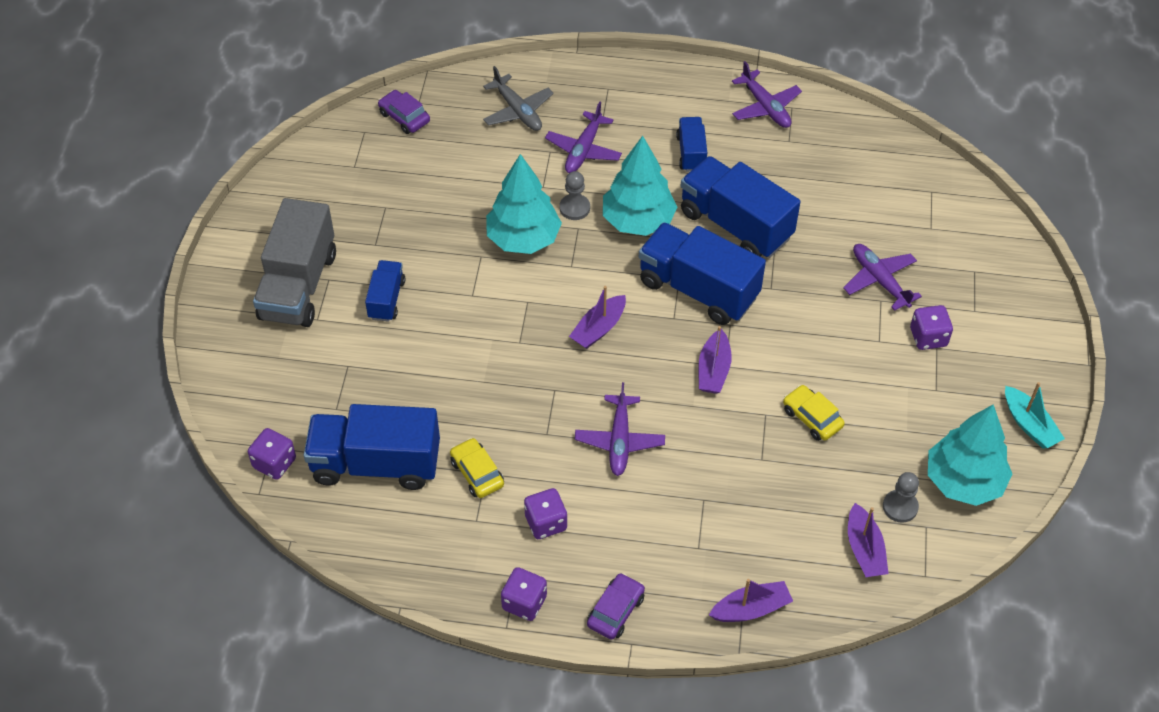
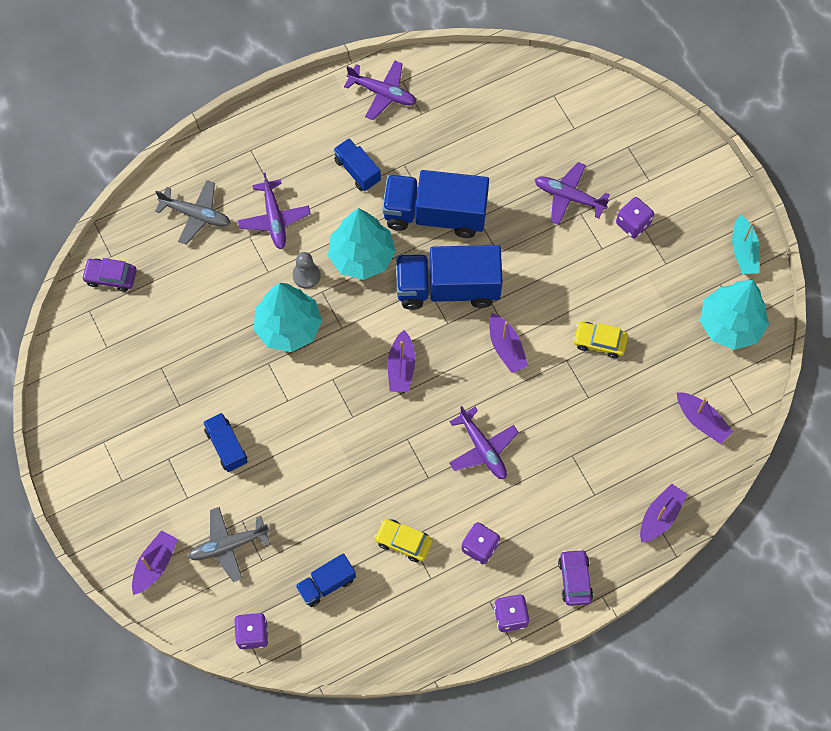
camera: 35 degrees left, 15 degrees up
(242, 354) = (155, 565): none -> purple boat
(298, 286) = (150, 479): grey truck -> none
(317, 378) = (228, 545): none -> grey plane
(376, 464) = (326, 584): blue truck -> blue truck, size x0.52
(900, 507) = (703, 372): grey pawn -> none
(1029, 425) = (743, 251): turquoise boat -> turquoise boat turned 60 degrees clockwise

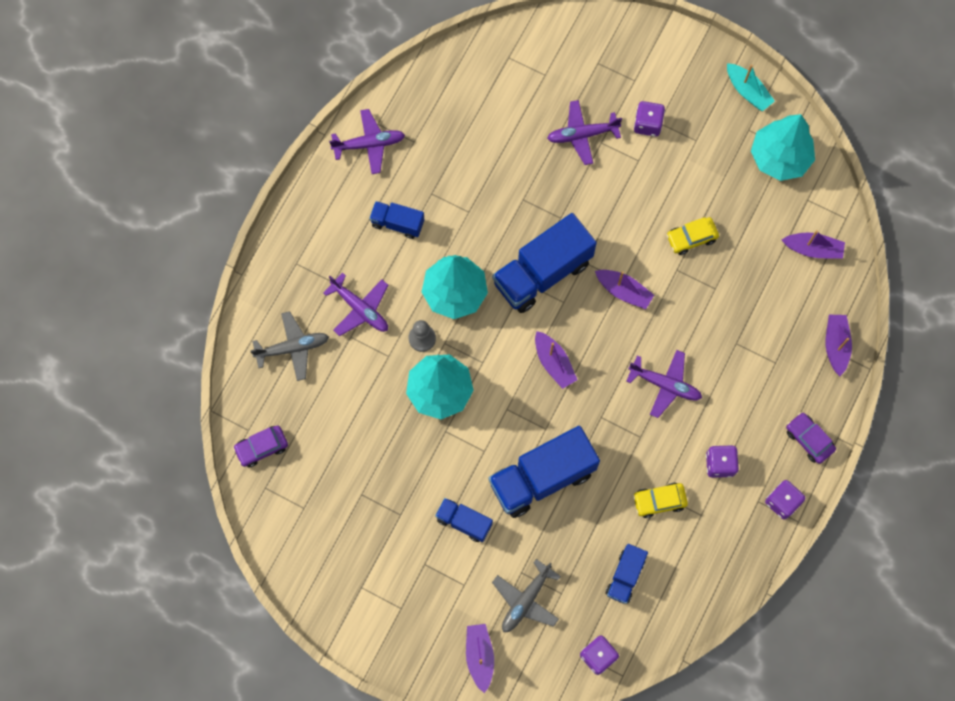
camera: 35 degrees left, 5 degrees up
(435, 214) = (487, 219): blue truck -> blue truck (542, 477)

